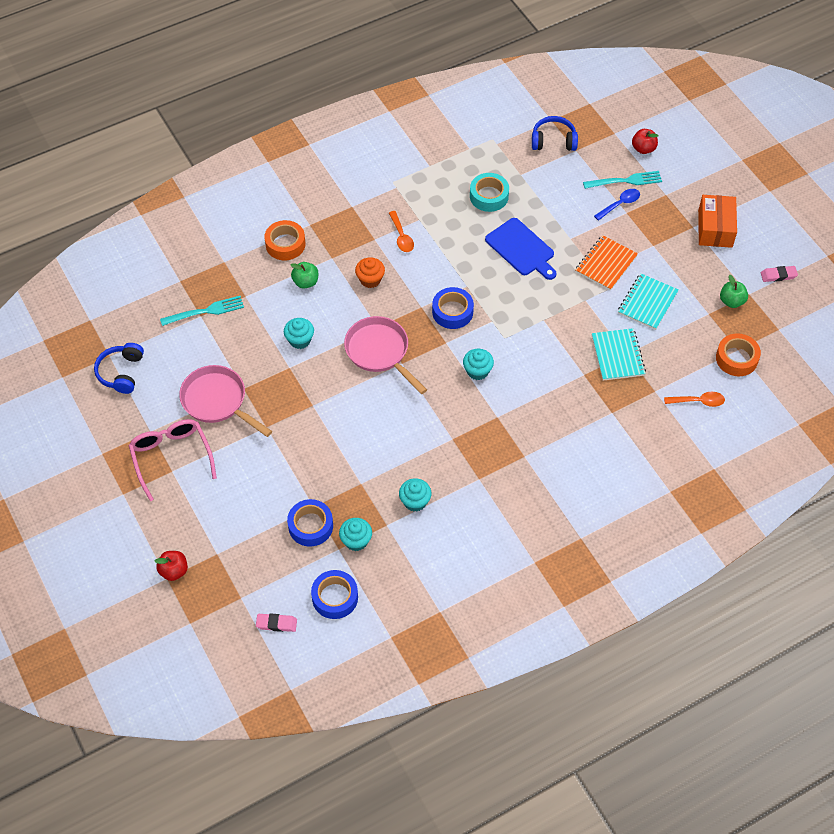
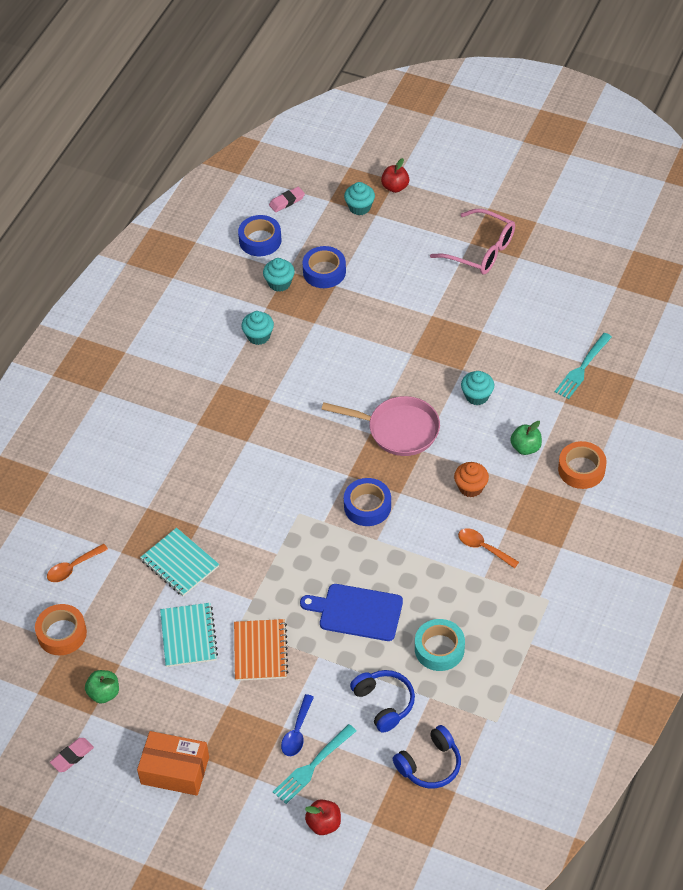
camera: 145 degrees right, 5 degrees down
(121, 372) = (592, 281): blue headphones -> blue headphones (384, 703)
(217, 401) = (491, 309): pink pan -> none
(477, 371) = (297, 468): turquoise cupcake -> turquoise cupcake (359, 207)
(715, 228) = (175, 770): orange box -> orange box turned 45 degrees counterclockwise

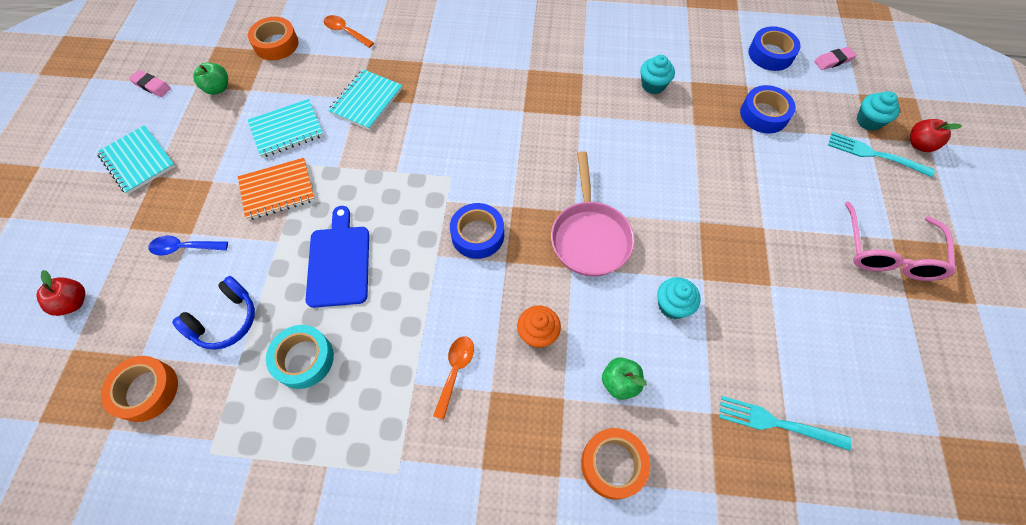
camera: 70 degrees right, 10 degrees up
(175, 770) = (138, 161): orange box -> turquoise notebook
(279, 283) = (727, 83): turquoise cupcake -> none
(287, 201) = (833, 61): pink eraser -> pink eraser turned 60 degrees counterclockwise
(312, 766) = (144, 273): turquoise fork -> turquoise fork (875, 154)
(430, 765) = (146, 391): blue headphones -> orange tape

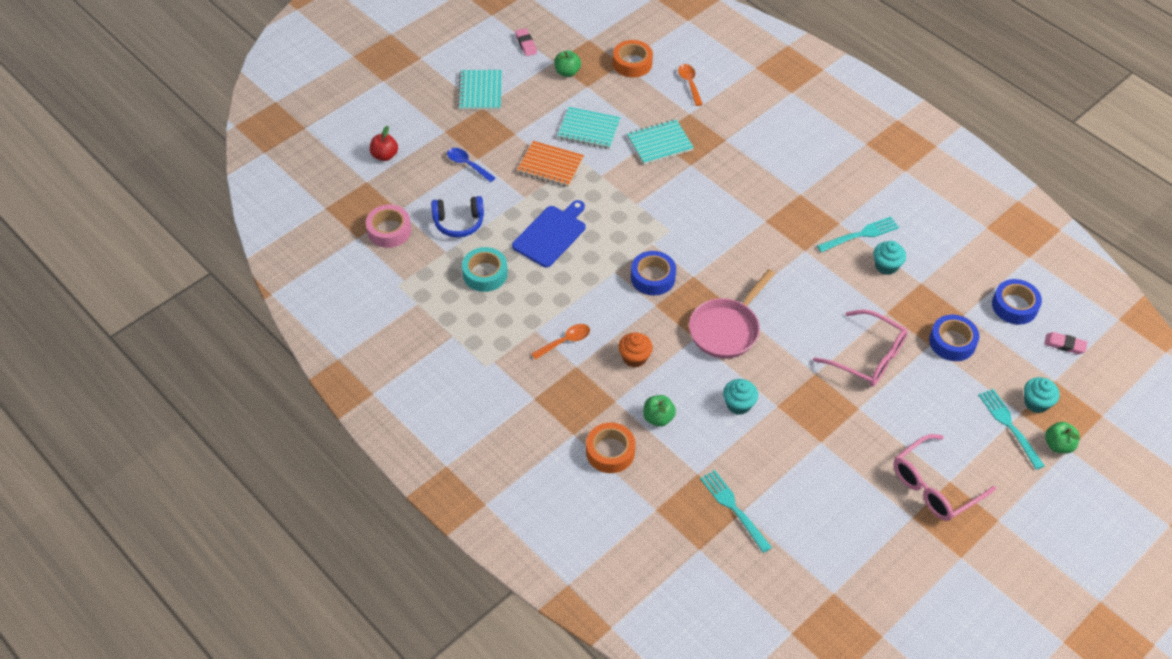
camera: 40 degrees right, 10 degrees down
(146, 391) = (389, 230): orange tape -> pink tape
(608, 72) = (860, 235): none -> turquoise fork
(722, 174) = (868, 357): none -> pink glasses
(919, 144) = (1058, 445): red apple -> green apple

